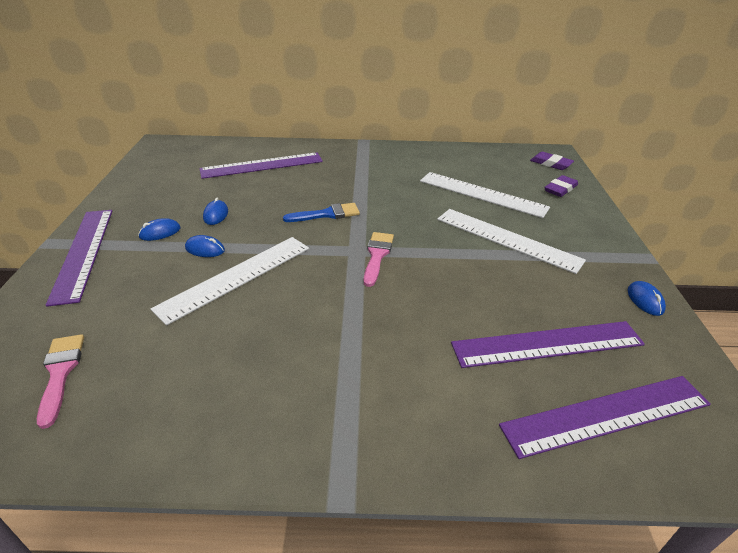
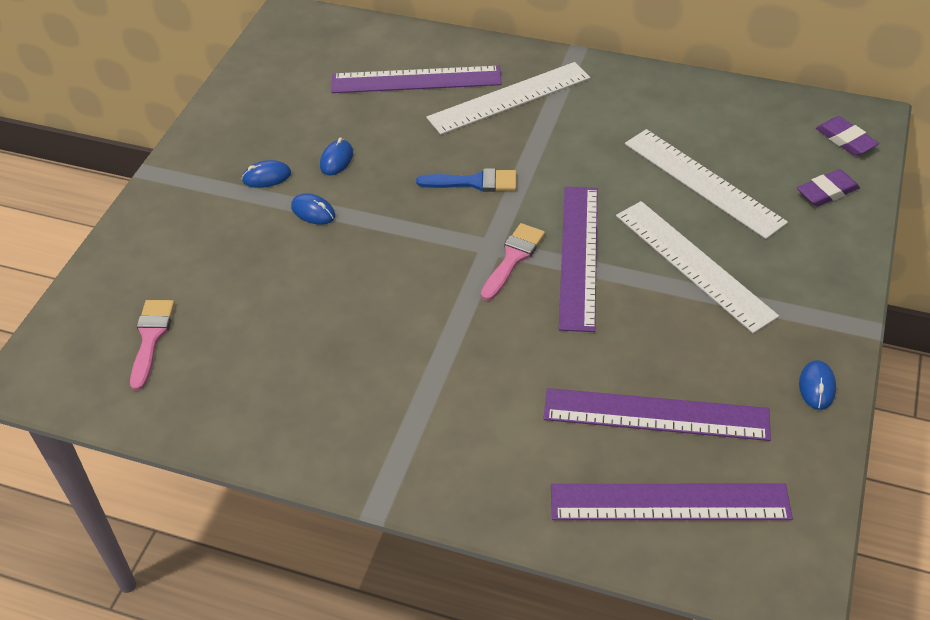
camera: 20 degrees right, 10 degrees up
(84, 252) = (180, 192): purple ruler -> purple ruler (579, 256)
(236, 277) = (340, 258): white ruler -> white ruler (509, 98)

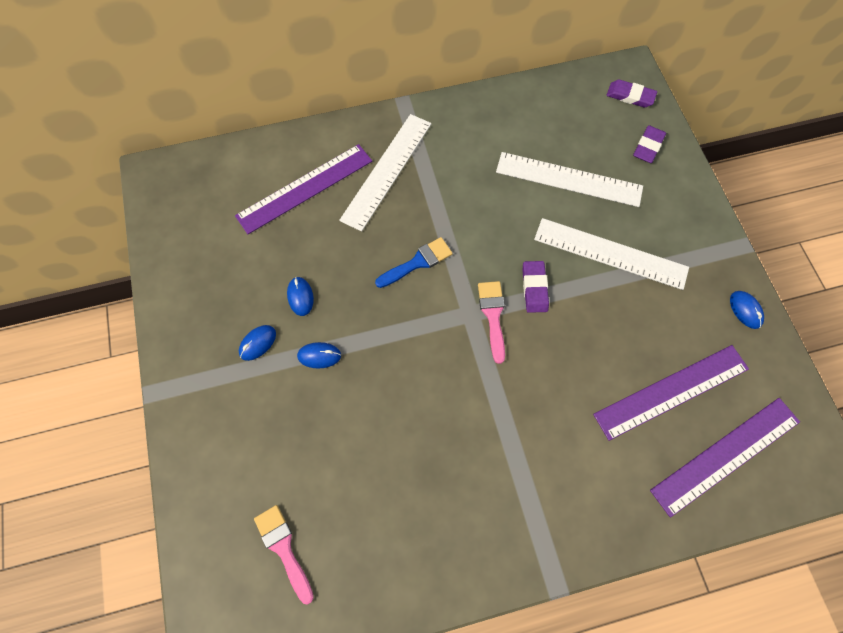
camera: 35 degrees left, 20 degrees up
(579, 256) = (534, 288): purple ruler -> purple eraser

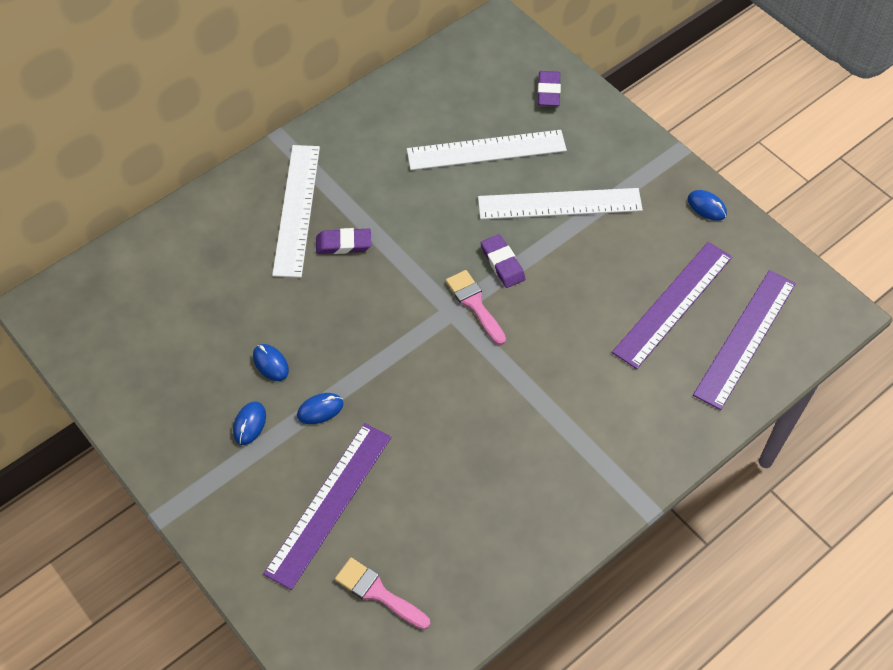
camera: 25 degrees left, 10 degrees down
(305, 188) = (218, 258): purple ruler -> purple ruler (329, 503)
(417, 262) = (375, 284): blue brush -> none
(630, 96) = (508, 49): purple eraser -> purple eraser (343, 244)

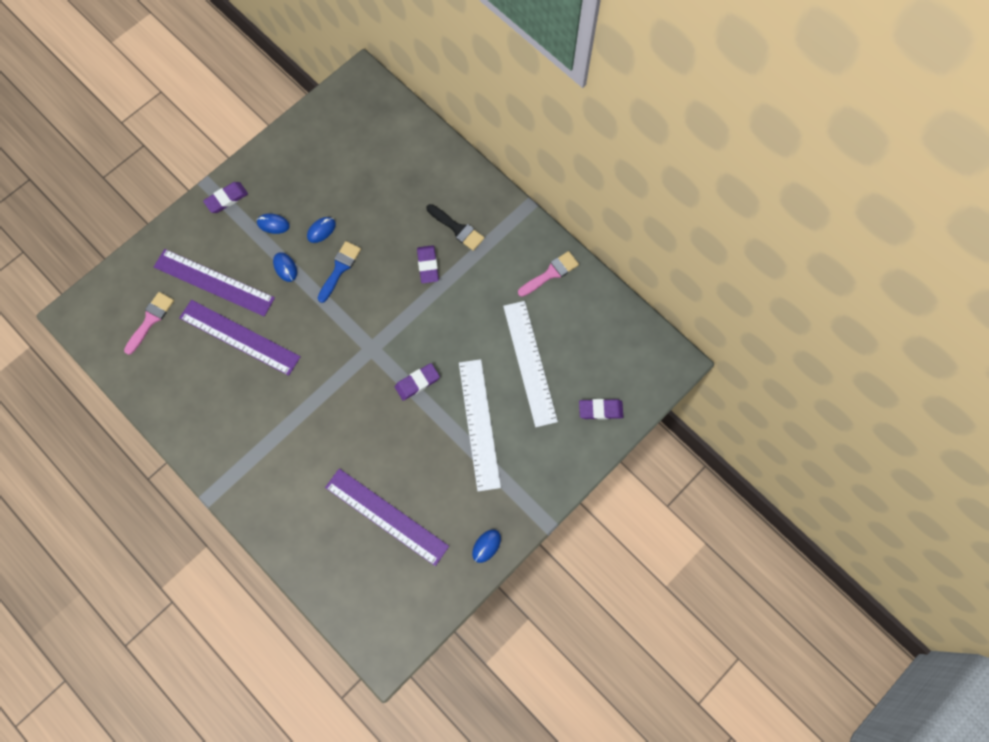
camera: 85 degrees right, 15 degrees up
(195, 486) = (226, 199): none -> purple eraser
(297, 209) = (457, 229): white ruler -> black brush
(332, 343) = (340, 269): none -> blue brush
(474, 304) = (378, 364): pink brush -> pink brush (551, 273)
(745, 338) = (356, 574): purple ruler -> purple ruler (239, 337)

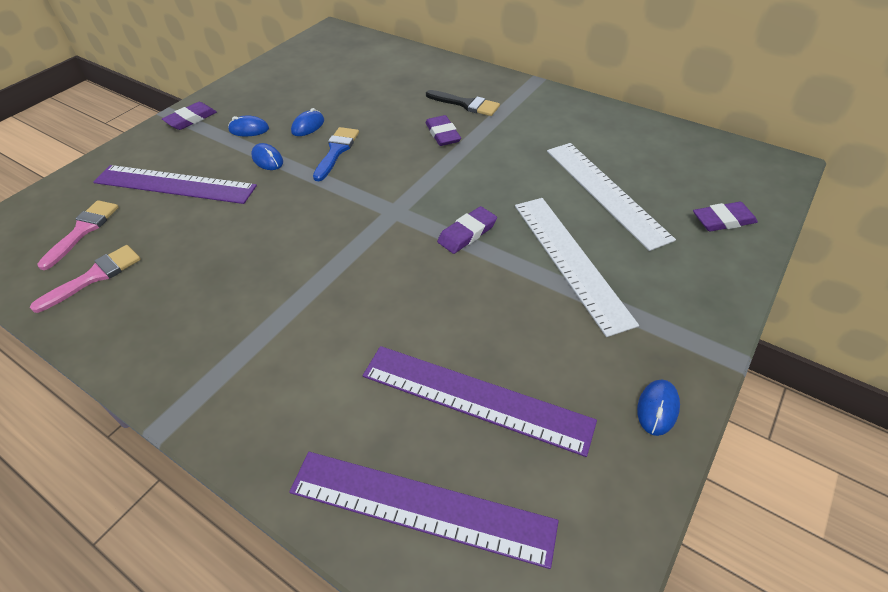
camera: 10 degrees left, 25 degrees down
(239, 337) = (210, 228): purple ruler -> purple ruler (420, 507)
(551, 273) = (588, 120): pink brush -> pink brush (95, 276)

